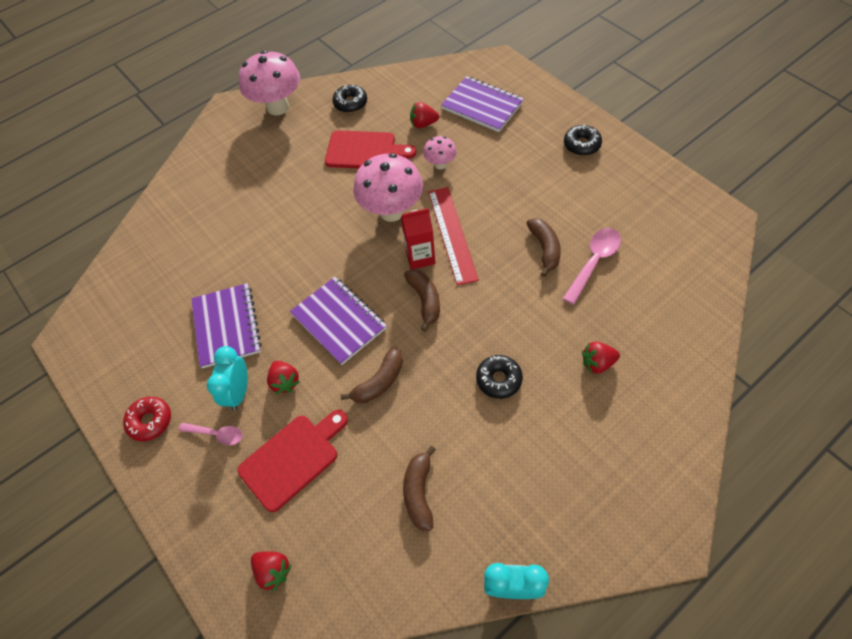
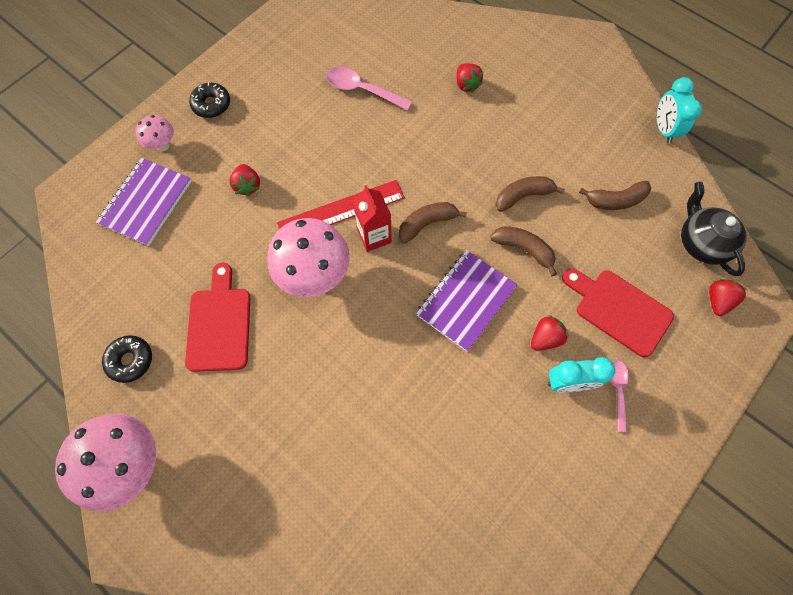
camera: 105 degrees left, 10 degrees up
(150, 421) = (624, 469): red donut -> none
(226, 326) = (495, 421): purple notebook -> none
(346, 578) = (701, 242): none -> black teapot
(423, 124) = (174, 263): red strawberry -> red strawberry (248, 186)
(440, 164) = (241, 235): pink mushroom -> pink mushroom (163, 145)
(498, 379) = (498, 153): black donut -> none
(544, 249) = (351, 128): brown banana -> brown banana (523, 196)

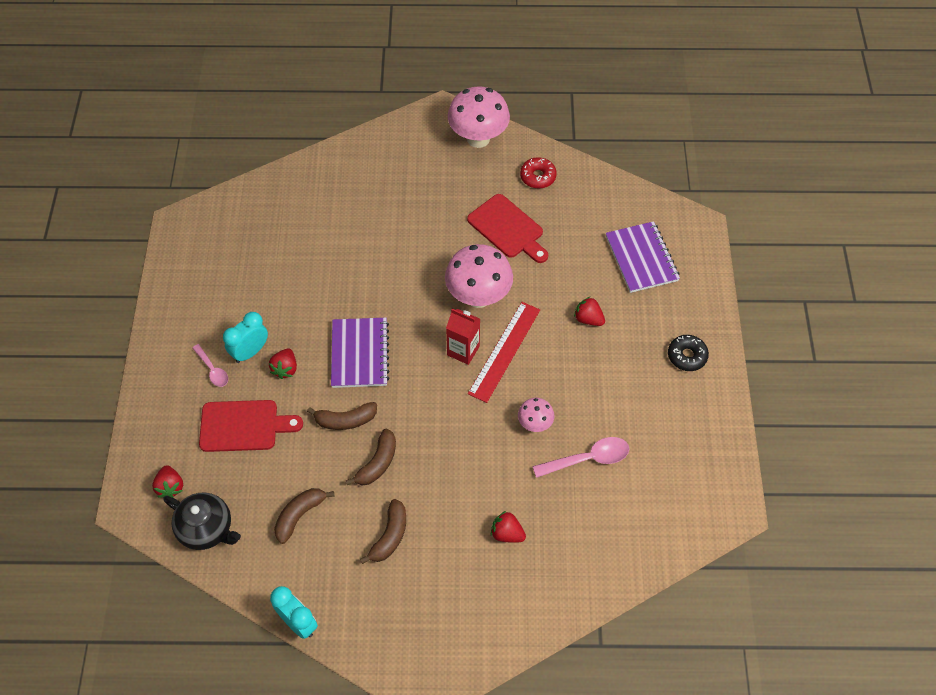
camera: 140 degrees right, 10 degrees down
(130, 360) = (538, 177): black donut -> red donut
(163, 145) = (681, 301): pink mushroom -> pink mushroom (535, 424)
(427, 224) = (433, 387): brown banana -> brown banana (390, 536)

